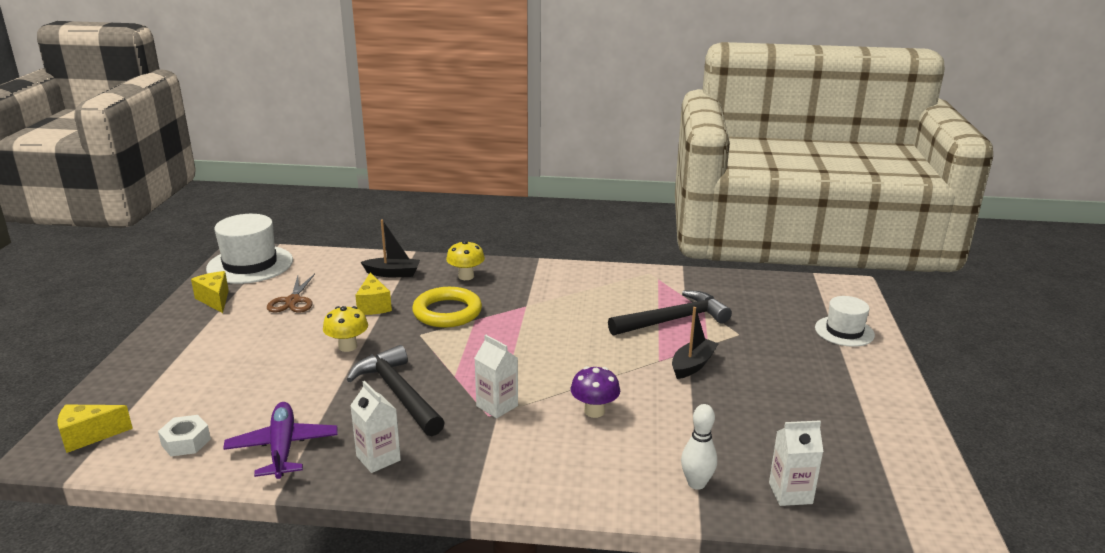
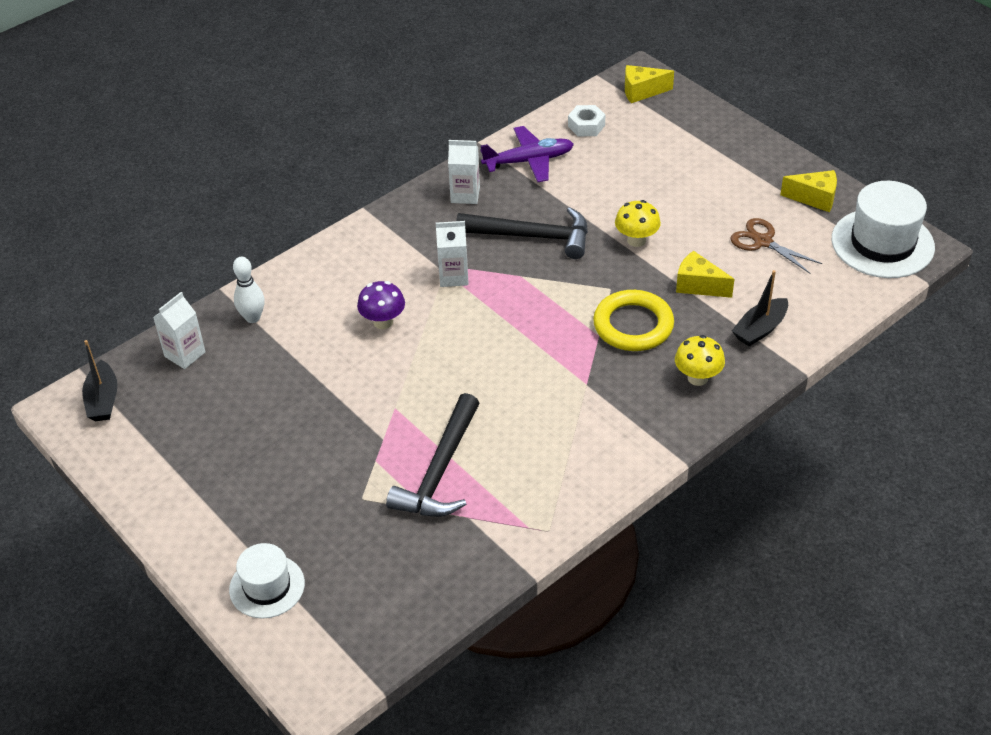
camera: 135 degrees right, 20 degrees up
(89, 436) = (642, 92): yellow cheese -> yellow cheese turned 120 degrees counterclockwise
(283, 448) = (529, 161): purple plane -> purple plane turned 45 degrees counterclockwise
(692, 365) = (362, 424): black boat -> black boat (103, 400)

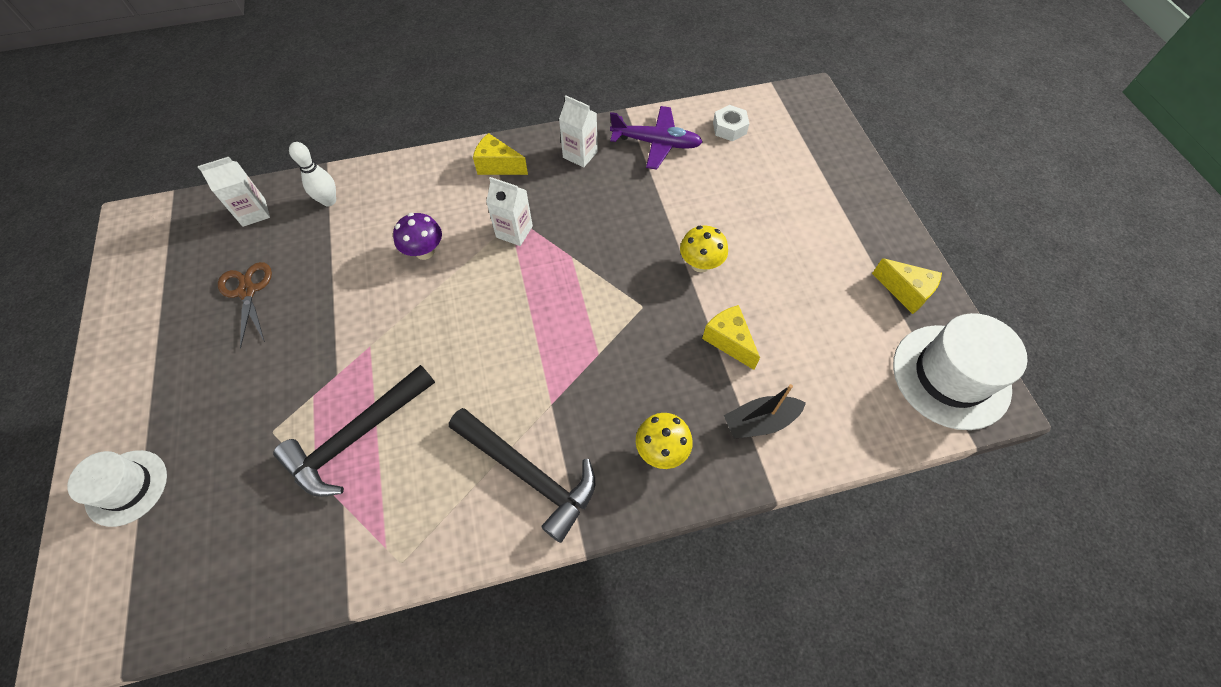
camera: 25 degrees right, 15 degrees up
(103, 400) = (164, 228): black boat -> none
(531, 236) = (608, 219): black hammer -> black hammer (528, 473)
(633, 325) = (638, 357): yellow ring -> none
(642, 92) = (801, 113): yellow cheese -> yellow cheese (498, 166)
(762, 241) = (823, 318): brown scissors -> brown scissors (247, 291)

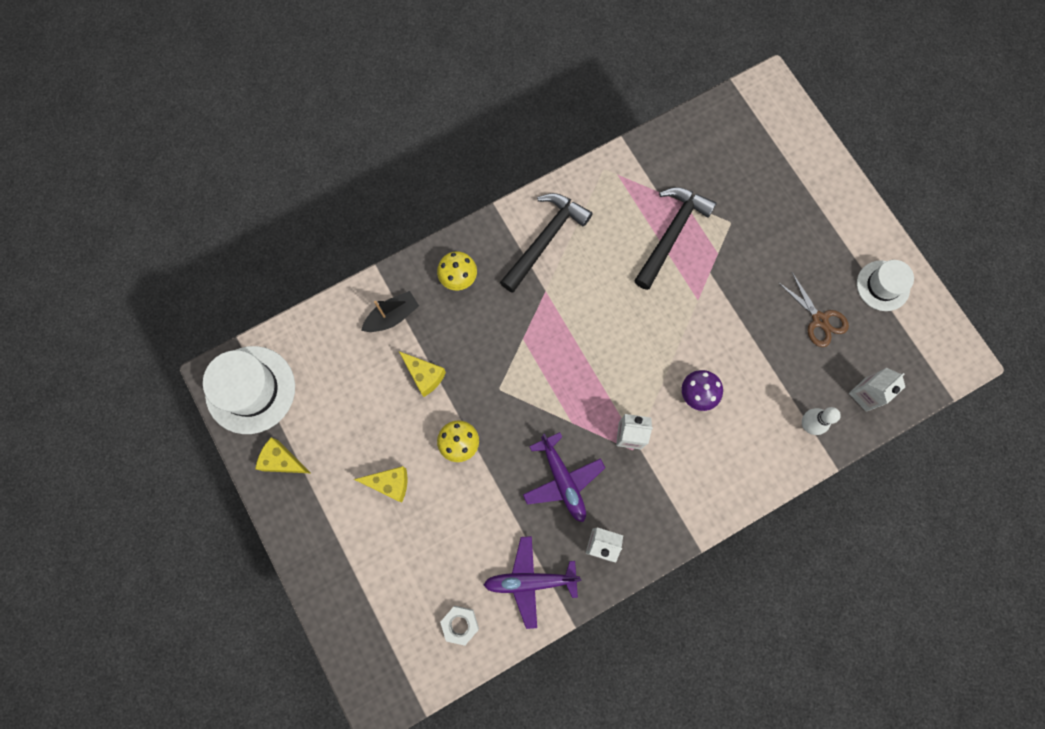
camera: 165 degrees right, 15 degrees up
(127, 487) = (801, 166): white hat -> white hat (883, 285)
(498, 166) = (674, 508): yellow cheese -> yellow cheese (390, 484)
(528, 473) = (545, 240): black hammer -> black hammer turned 105 degrees clockwise
(599, 209) = (562, 480): none -> purple plane

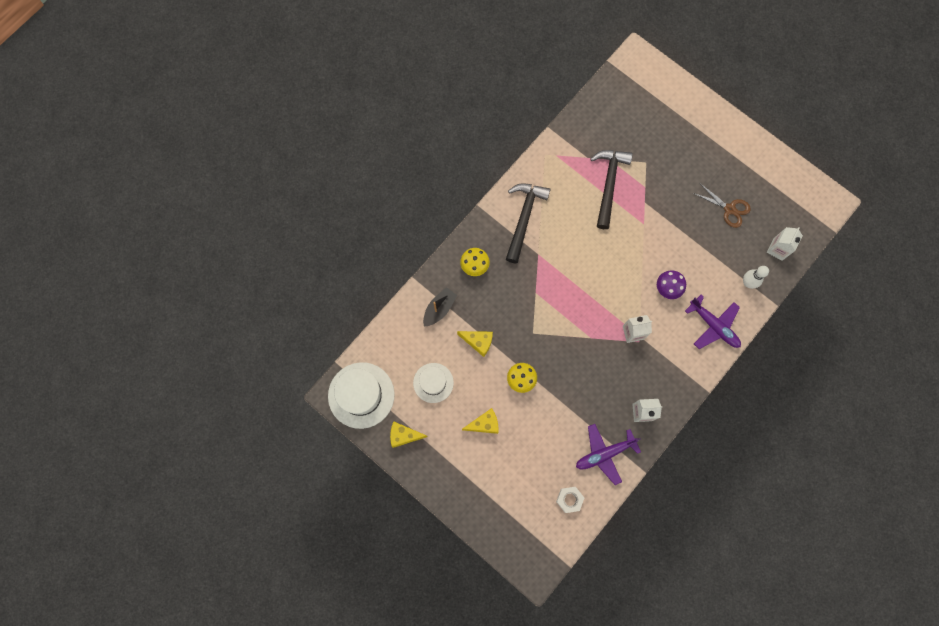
camera: 20 degrees left, 0 degrees up
(562, 480) = (600, 379): purple plane -> purple plane (713, 326)
(883, 285) = (762, 171): white hat -> white hat (433, 382)

